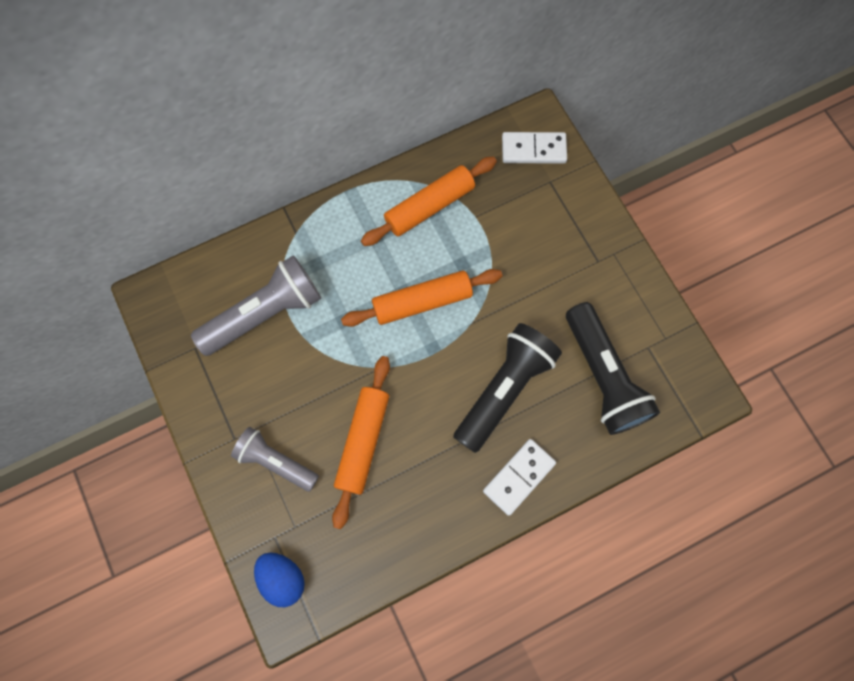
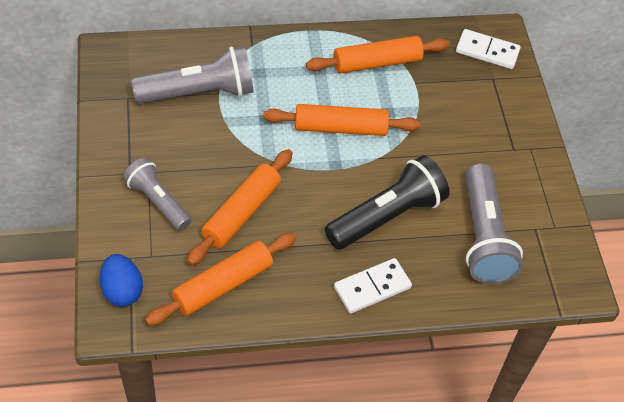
camera: 15 degrees right, 20 degrees down
(377, 532) = (223, 285): none -> orange rolling pin
(603, 376) = (484, 237): black flashlight -> grey flashlight

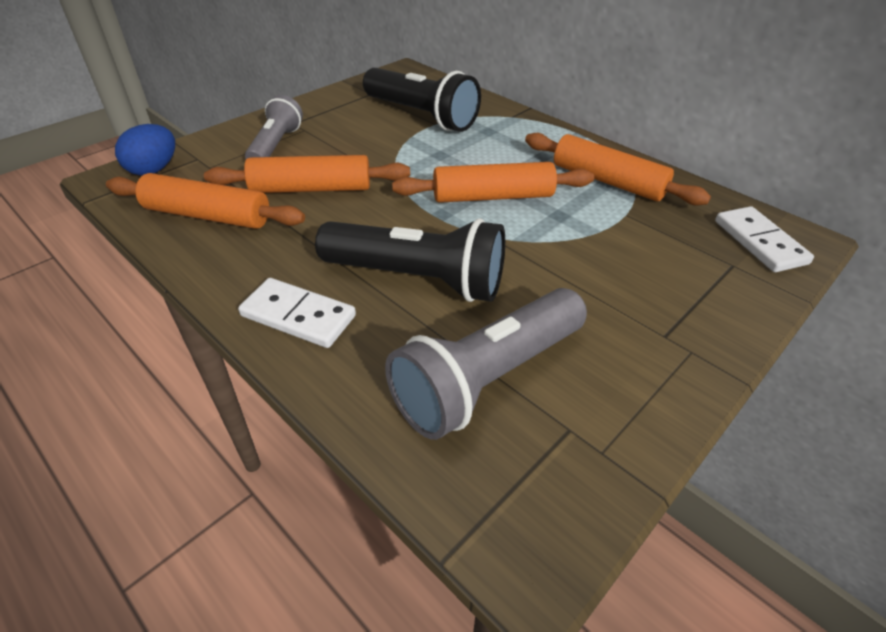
camera: 55 degrees right, 10 degrees down
(199, 92) = (422, 116): grey flashlight -> black flashlight
(340, 128) = (493, 196): orange rolling pin -> orange rolling pin turned 60 degrees counterclockwise

